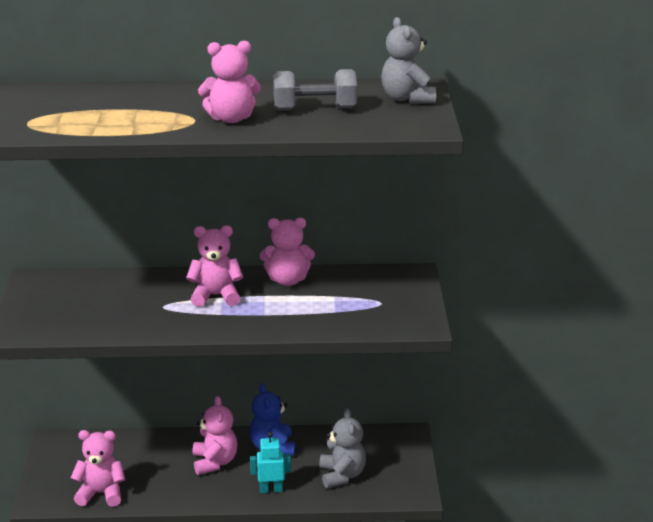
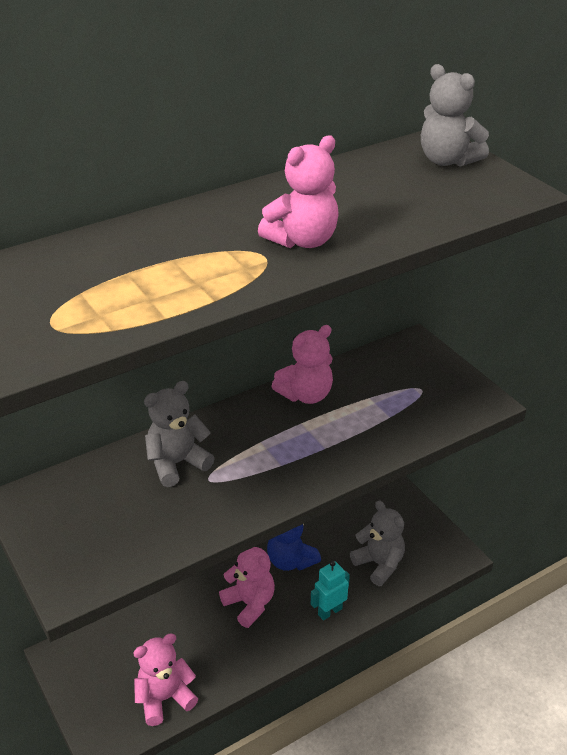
camera: 30 degrees left, 10 degrees up
(152, 291) = (177, 463): none -> grey teddy bear
(216, 296) = (252, 443): pink teddy bear -> none
(315, 109) = (375, 200): grey dumbbell -> none

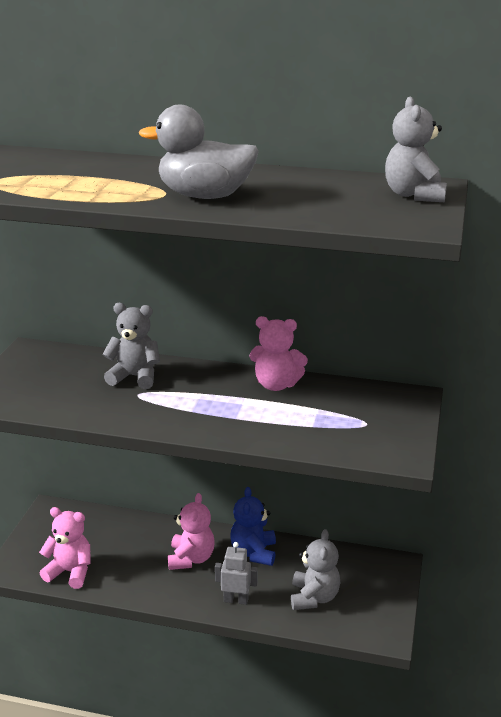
camera: 45 degrees right, 10 degrees down
(302, 240) = (205, 196): pink teddy bear -> grey duck
(329, 611) = (236, 600): turquoise robot -> grey robot

